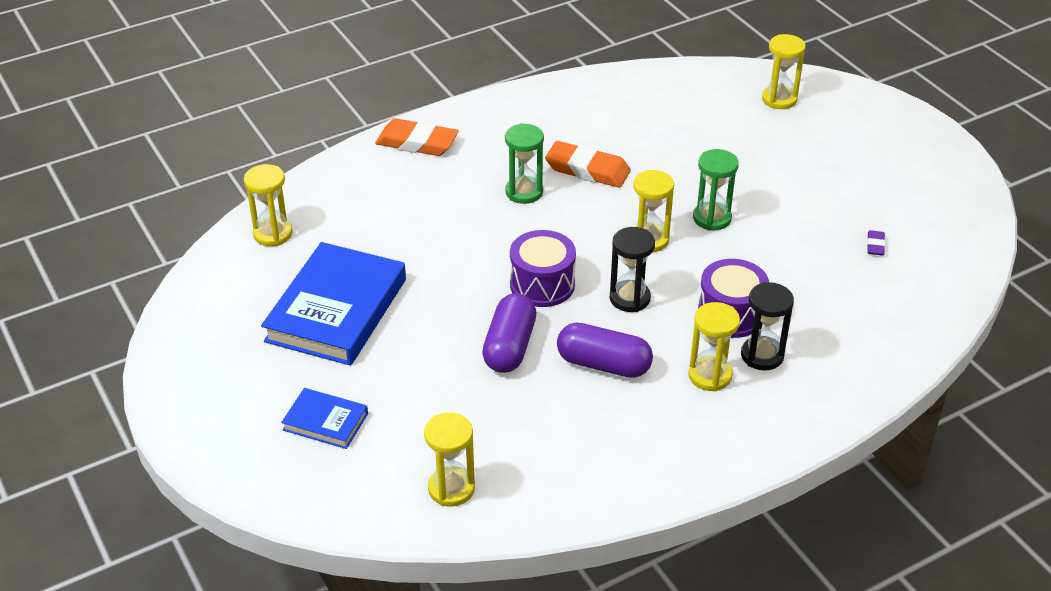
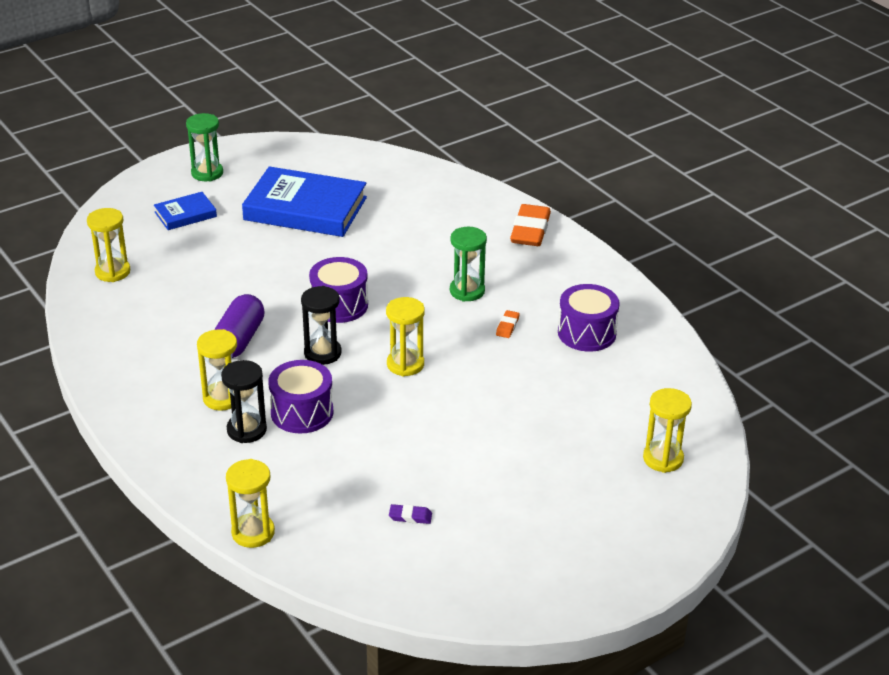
camera: 85 degrees right, 5 degrees down
(273, 234) = (395, 173): yellow hourglass -> yellow hourglass (253, 533)
(325, 422) = (185, 214): blue book -> blue book turned 45 degrees clockwise
(510, 347) = (261, 291): purple capsule -> none
(587, 169) = (507, 326): orange eraser -> orange eraser, size x0.45
(600, 122) = (586, 333): none -> purple drum
(712, 218) = (442, 404): green hourglass -> green hourglass (207, 173)

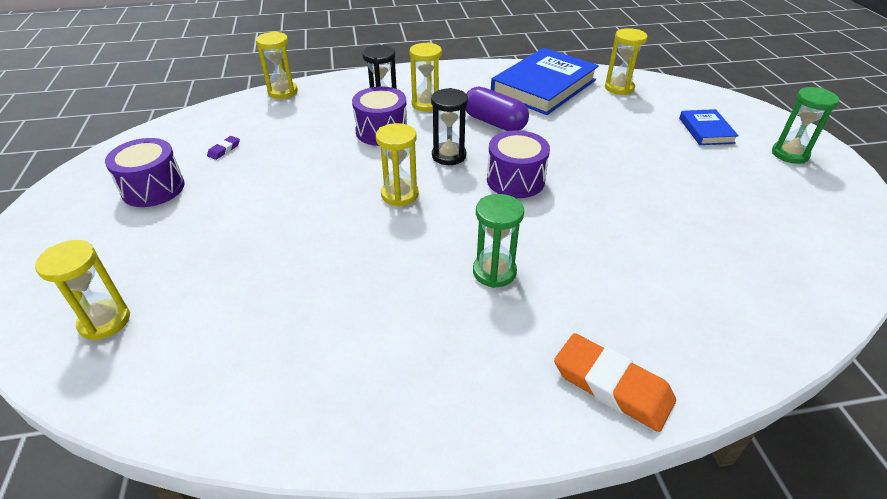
camera: 115 degrees right, 5 degrees up
(305, 209) = (706, 199): blue book -> blue book (543, 87)
(507, 326) = (409, 282): orange eraser -> none
(586, 333) = (349, 349): purple drum -> purple drum (153, 188)

